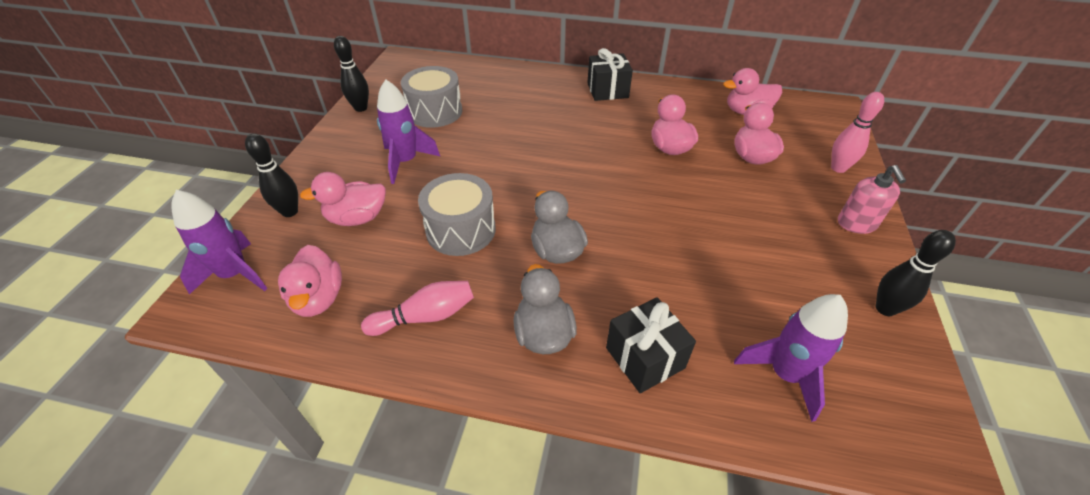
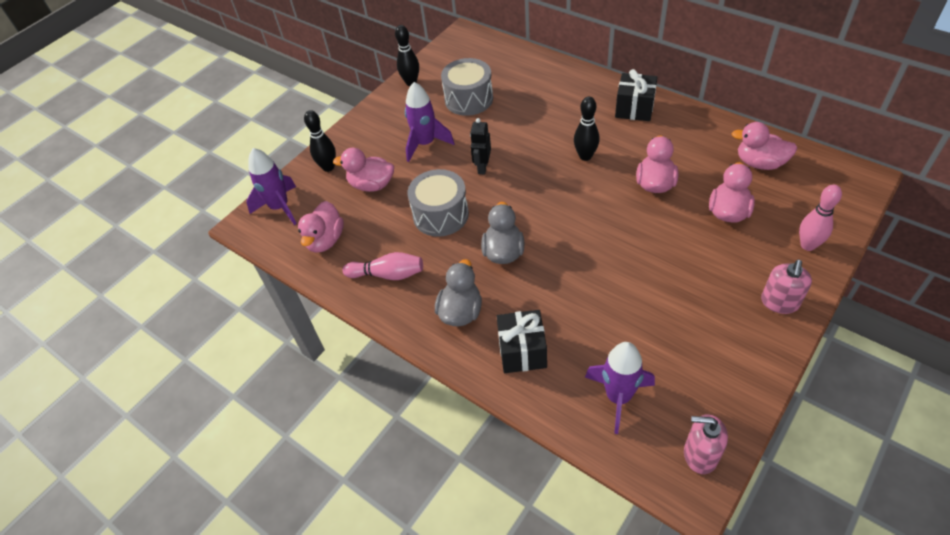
camera: 30 degrees right, 5 degrees up
(484, 171) = (482, 167): none -> black robot
(885, 309) = (742, 379): black bowling pin -> black bowling pin (585, 156)
(913, 410) = (700, 455): none -> pink soap dispenser

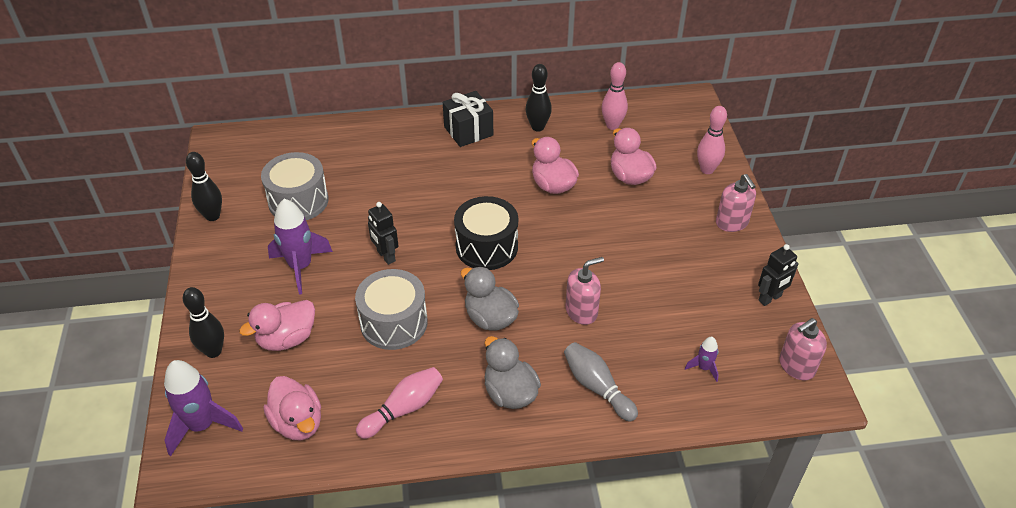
camera: 50 degrees left, 5 degrees down
(522, 351) = (597, 387): black gift -> grey bowling pin
(555, 201) = (486, 247): none -> black drum
(571, 290) = (581, 311): none -> pink soap dispenser
(585, 156) = (470, 194): black bowling pin -> black bowling pin (538, 127)
(618, 397) = (704, 368): purple rocket -> purple rocket, size x0.49
(741, 385) = (770, 298): none -> black robot
(760, 163) = (612, 125): pink duck -> pink bowling pin

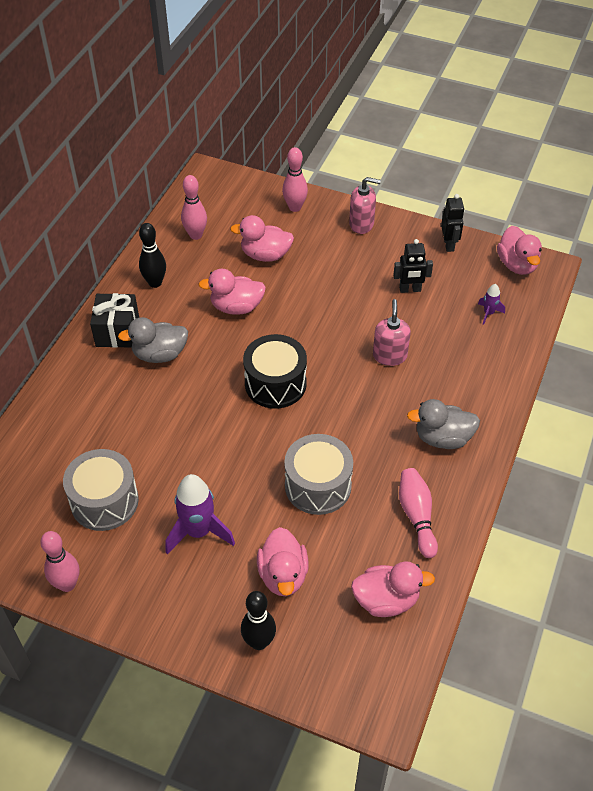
camera: 60 degrees left, 5 degrees up
(202, 426) = (345, 680): purple rocket -> none
(212, 216) = (67, 584): black bowling pin -> pink bowling pin
(386, 256) = (233, 460): black robot -> black robot (410, 289)
(490, 318) = (357, 416): grey duck -> grey duck (159, 354)
(597, 387) = (469, 382): grey bowling pin -> none
(796, 366) = (517, 265): pink soap dispenser -> pink duck

